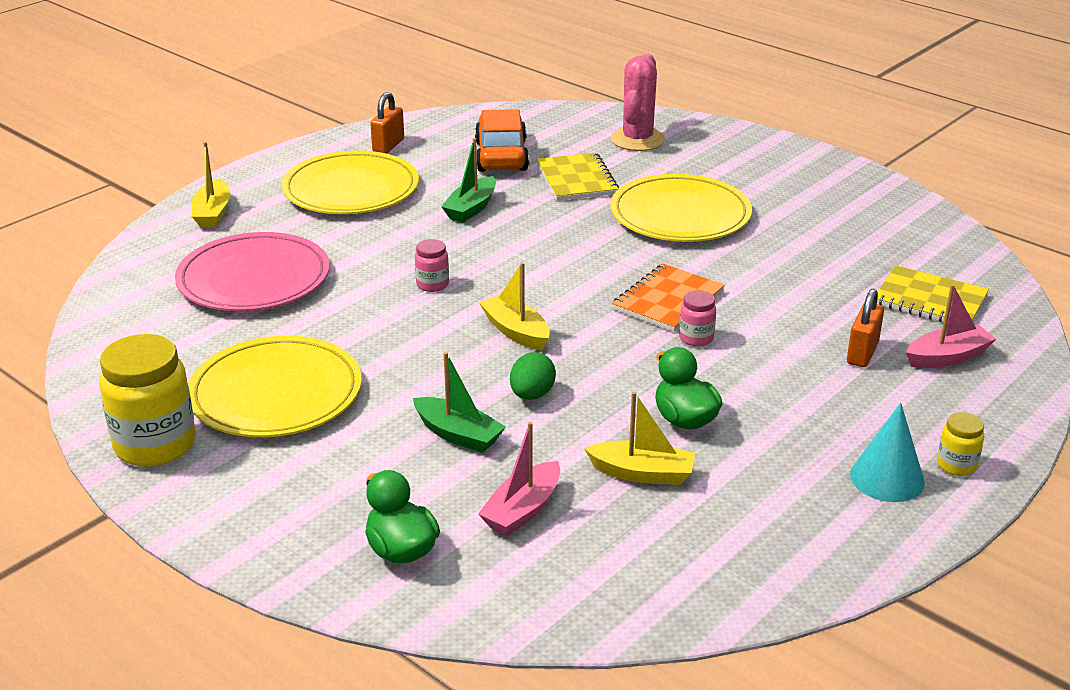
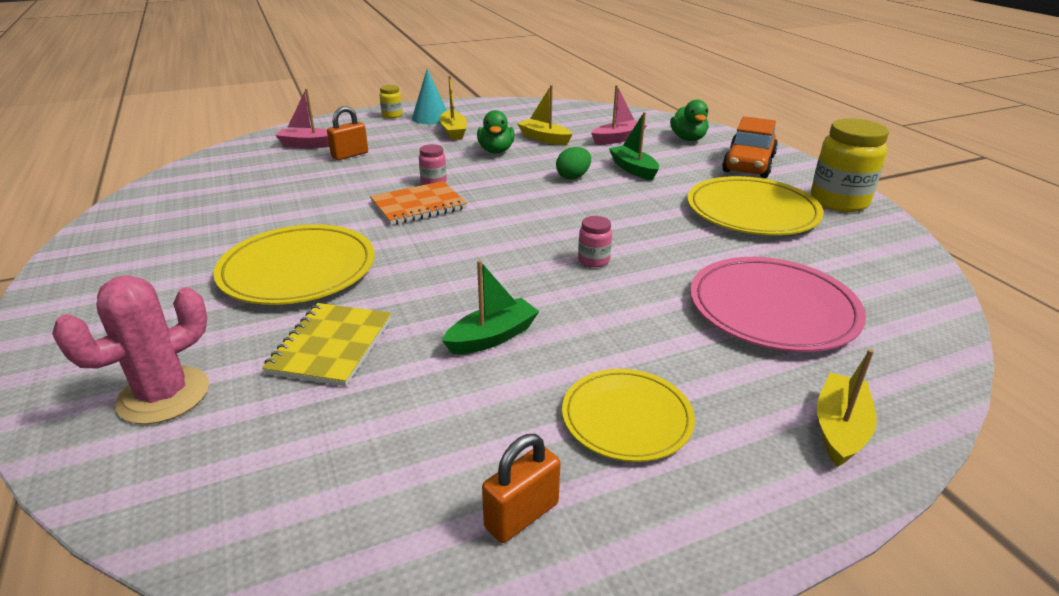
camera: 155 degrees left, 0 degrees up
(351, 189) = (626, 418): yellow plate -> yellow plate, size x0.64
(501, 156) = (372, 423): orange car -> orange car (748, 164)
(516, 332) = (552, 211): yellow boat -> yellow boat (453, 132)
(930, 300) = (253, 168): yellow notebook -> none

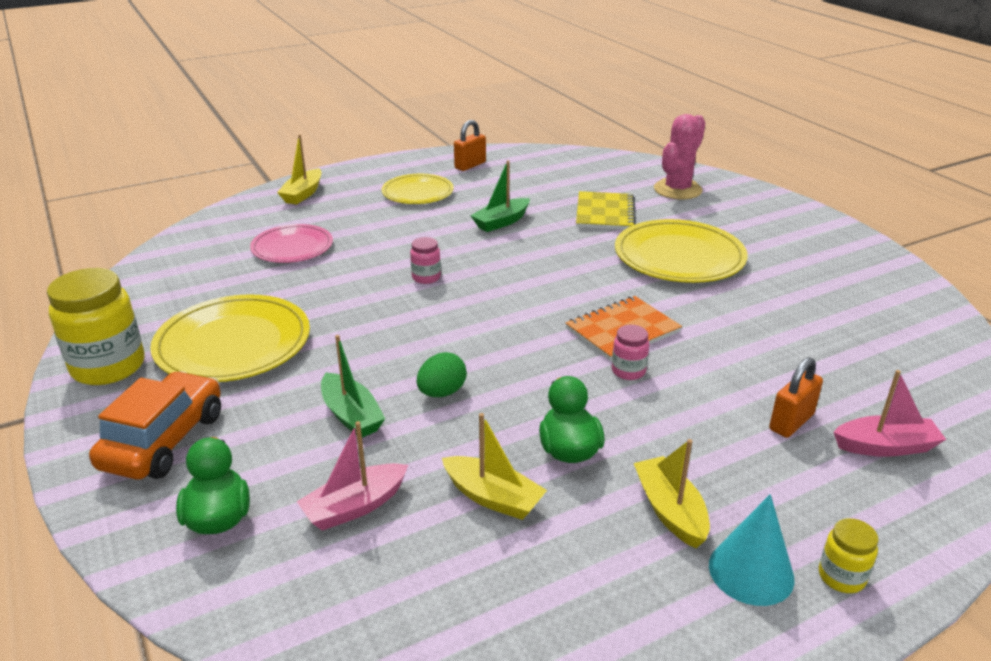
camera: 175 degrees right, 0 degrees up
(772, 309) = (292, 247): pink plate -> pink plate, size x0.64

